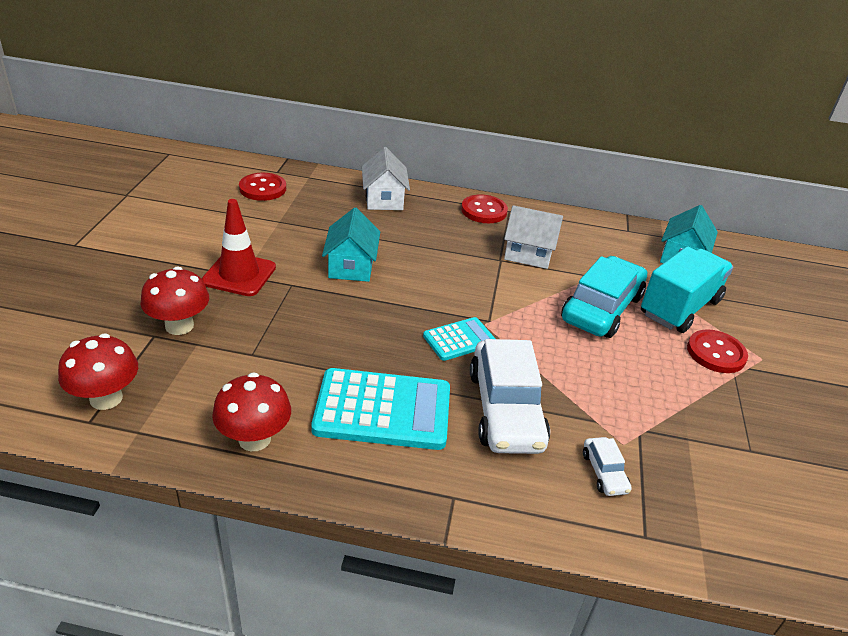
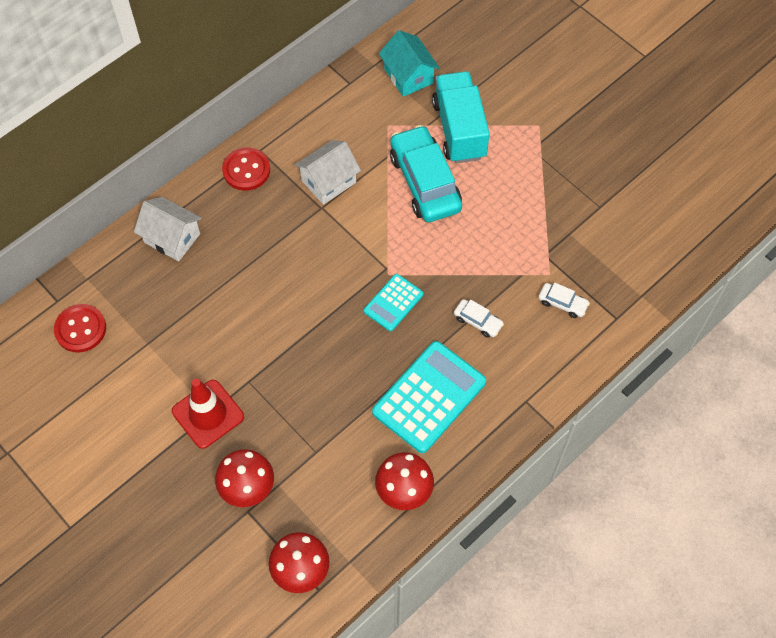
camera: 50 degrees left, 25 degrees up
(351, 266) = (254, 323): turquoise house -> none
(459, 339) = (393, 303): turquoise calculator -> turquoise calculator turned 150 degrees counterclockwise
(505, 409) = (477, 321): white car -> white car, size x0.45
(716, 353) = (515, 149): red button -> none

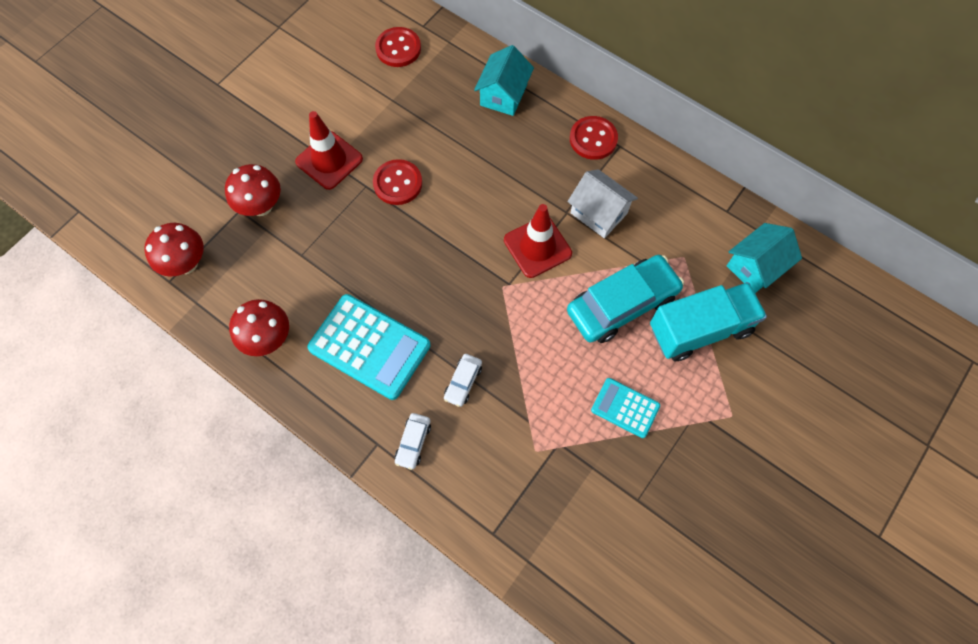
camera: 80 degrees right, 5 degrees up
(172, 238) = (503, 95): white house -> turquoise house
(253, 350) = (398, 183): none -> red button
(353, 238) = (537, 247): none -> red traffic cone
(393, 303) = (470, 296): turquoise calculator -> turquoise calculator (625, 408)
(562, 303) = (501, 469): white car -> white car (413, 442)

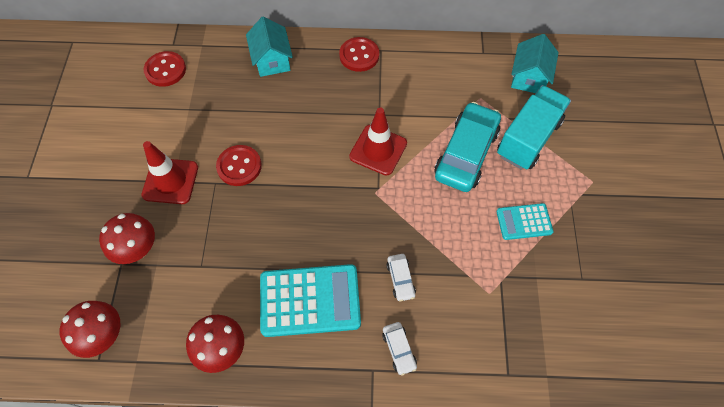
camera: 35 degrees left, 5 degrees down
(599, 213) = (402, 102): white house -> none

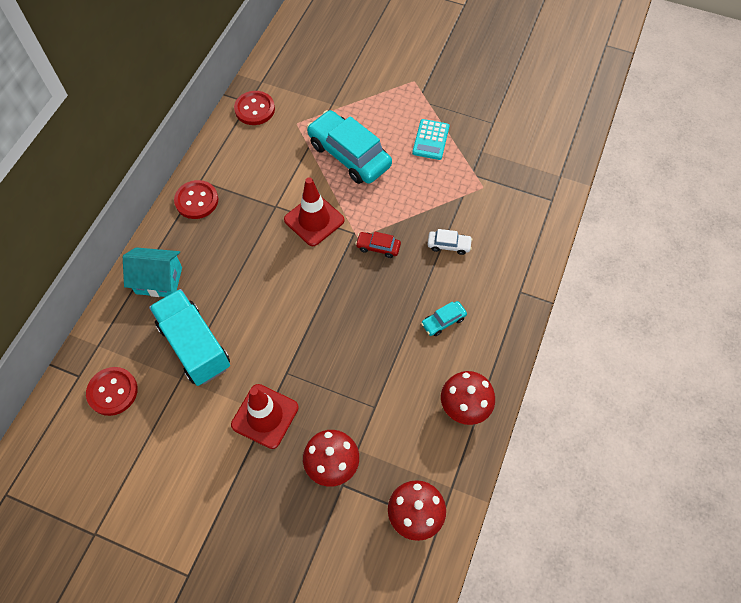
camera: 70 degrees left, 0 degrees up
(239, 166) = (277, 345): red button -> red button (254, 109)
(310, 300) = (443, 321): turquoise calculator -> turquoise car
(371, 214) = (378, 247): none -> red car
(399, 349) = (509, 267): white car -> none
(528, 138) = (355, 106): turquoise truck -> turquoise truck (195, 346)
(529, 77) = (293, 80): turquoise house -> none

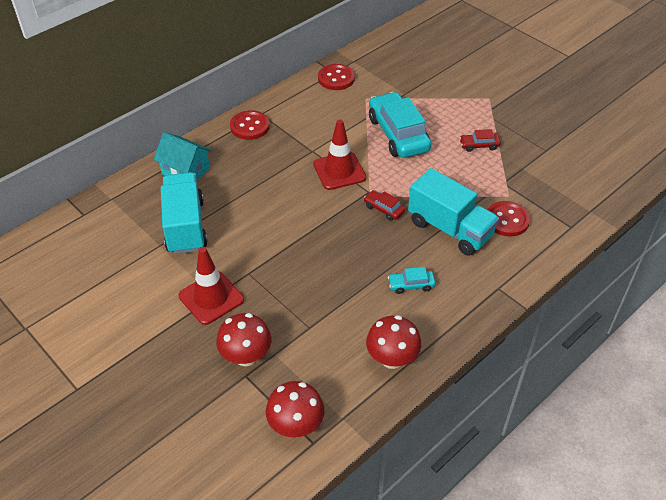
camera: 25 degrees right, 15 degrees down
(112, 392) = (102, 234): red button -> red button (507, 220)
(430, 140) = (479, 145): turquoise calculator -> red car
(448, 245) = (450, 229): white car -> turquoise truck

